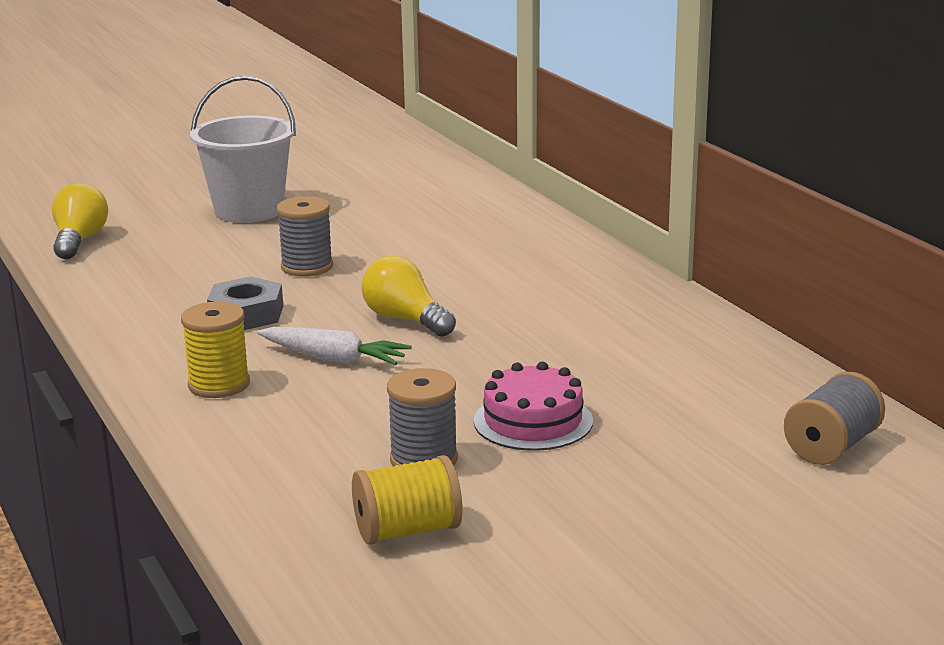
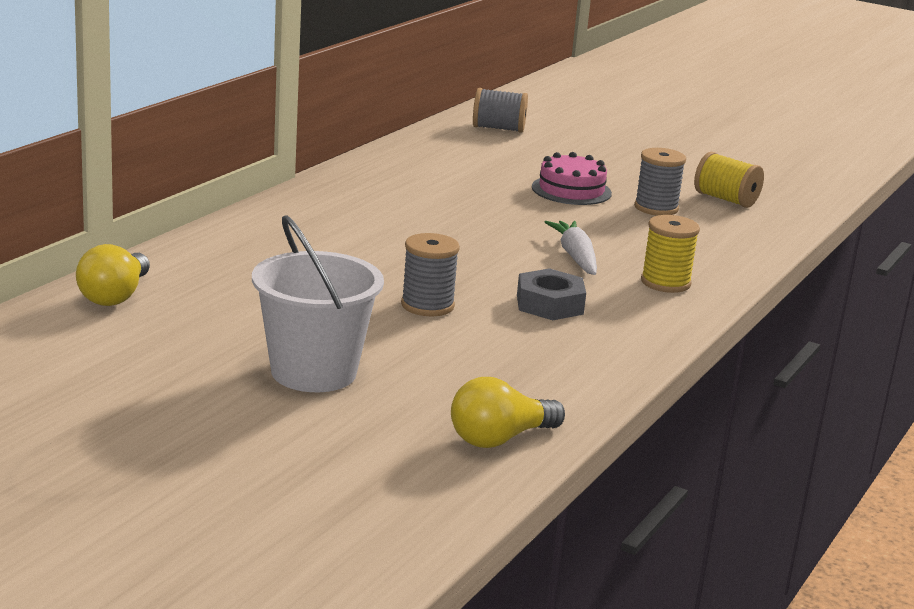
camera: 125 degrees left, 0 degrees up
(405, 320) = (482, 248): yellow light bulb -> yellow light bulb (115, 296)

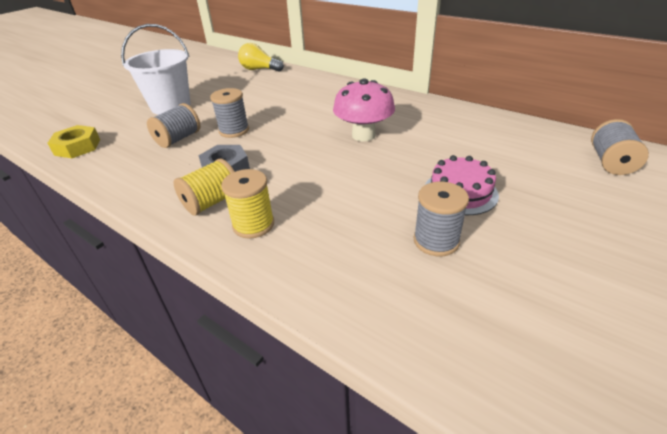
camera: 100 degrees right, 15 degrees up
(442, 222) = (363, 135): none -> pink mushroom
(460, 348) = (178, 139): none -> grey spool
(499, 439) = (77, 147): yellow light bulb -> yellow nut
(575, 257) = (307, 184): white carrot -> none
(726, 199) = (494, 306): yellow spool -> yellow spool (211, 202)

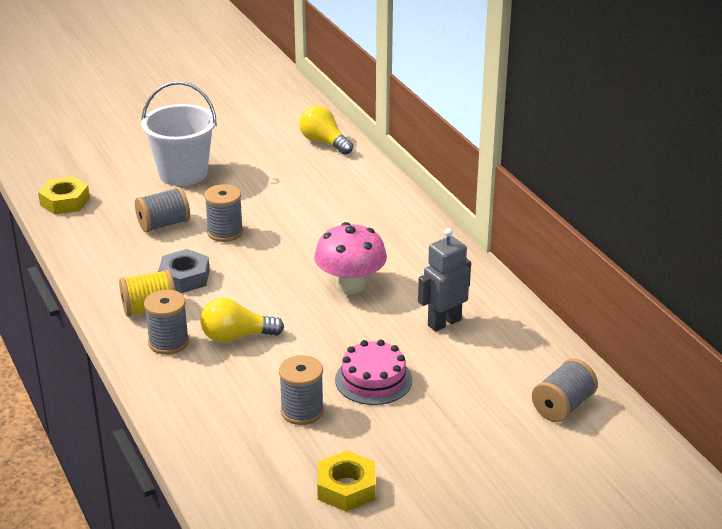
camera: 25 degrees right, 5 degrees down
(253, 225) = (168, 342): yellow spool -> grey spool
(312, 198) = (236, 336): none -> yellow light bulb
(456, 137) = (444, 322): none -> grey robot
(567, 302) = (346, 488): none -> yellow nut

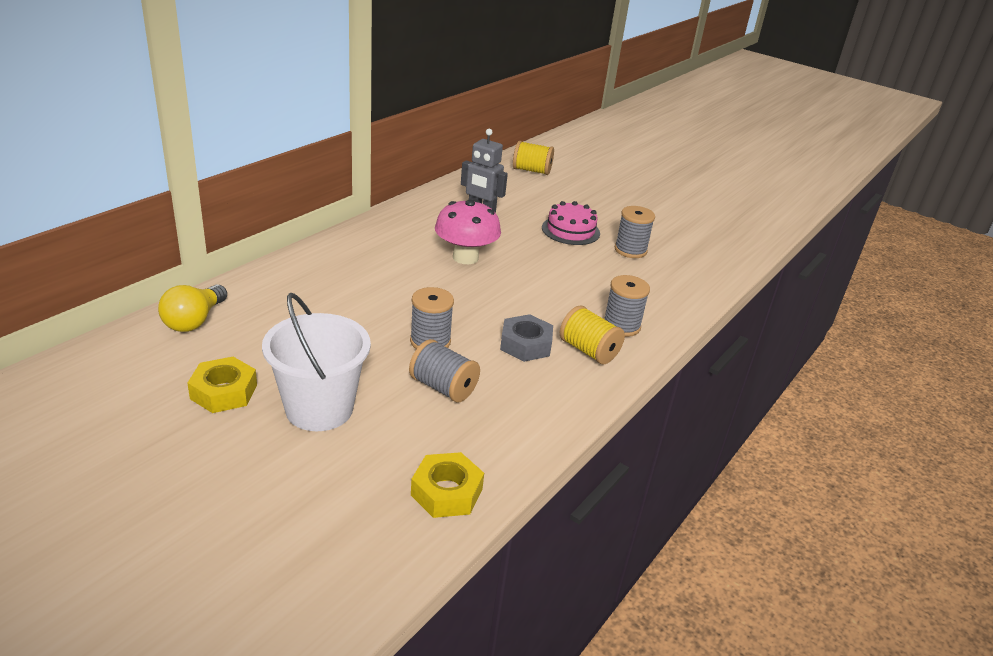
camera: 120 degrees left, 0 degrees up
(236, 336) = (581, 295): yellow light bulb -> none
(346, 488) = (676, 224): yellow nut -> yellow nut (224, 392)
(562, 406) = (531, 171): grey spool -> yellow spool

